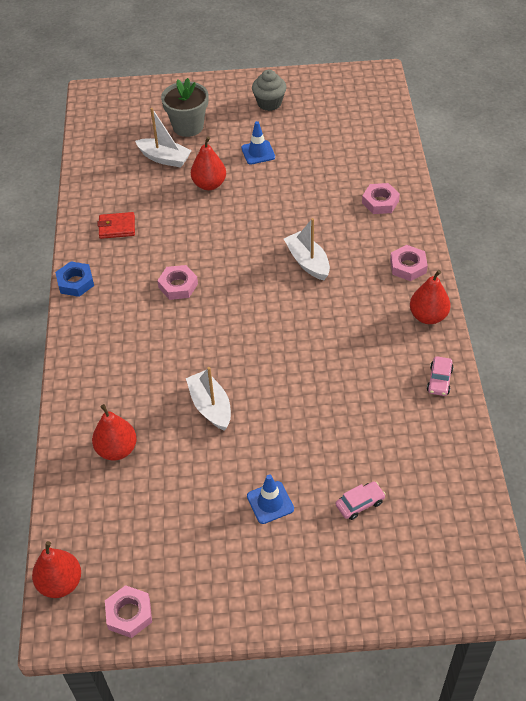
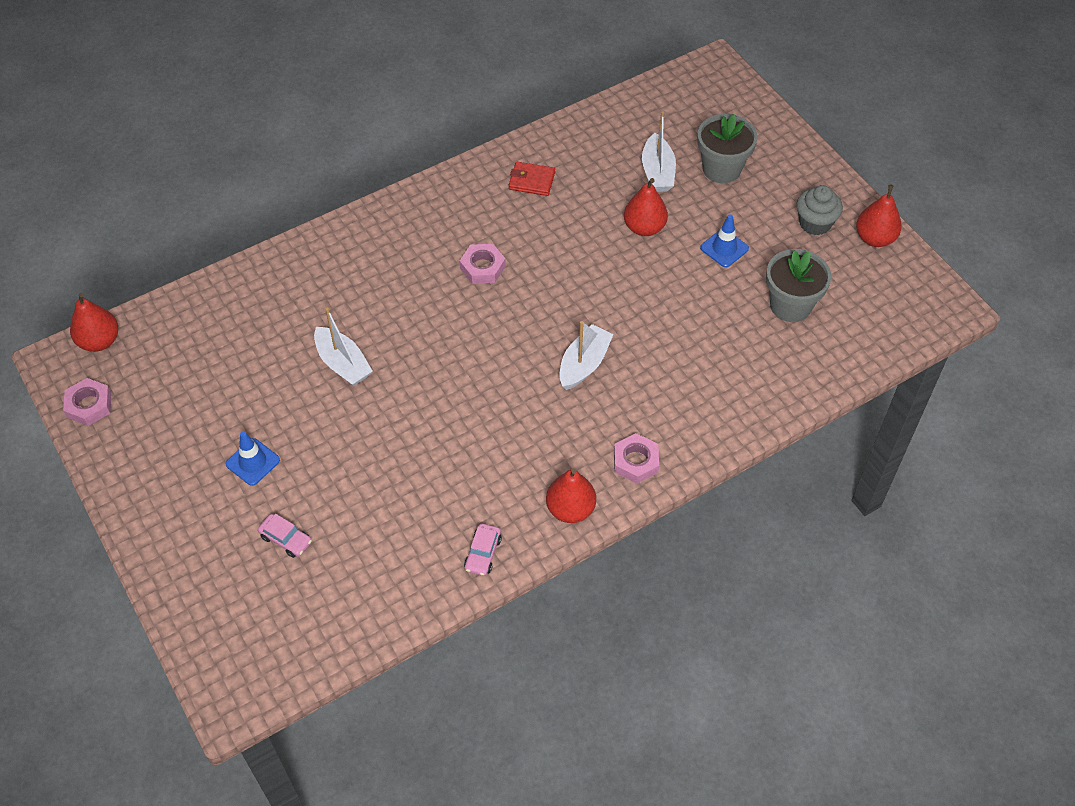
camera: 60 degrees right, 5 degrees up
(75, 282) = (439, 185): blue nut -> none
(117, 227) = (531, 181): red wallet -> red wallet turned 45 degrees counterclockwise
(117, 449) = (256, 314): red pear -> red pear (874, 238)
(210, 406) = (343, 364): white boat -> white boat turned 105 degrees clockwise
(328, 141) = (790, 305): none -> grey flower pot
(380, 202) = (722, 395): pink nut -> none
(439, 380) = (483, 553): pink car -> pink car turned 60 degrees counterclockwise

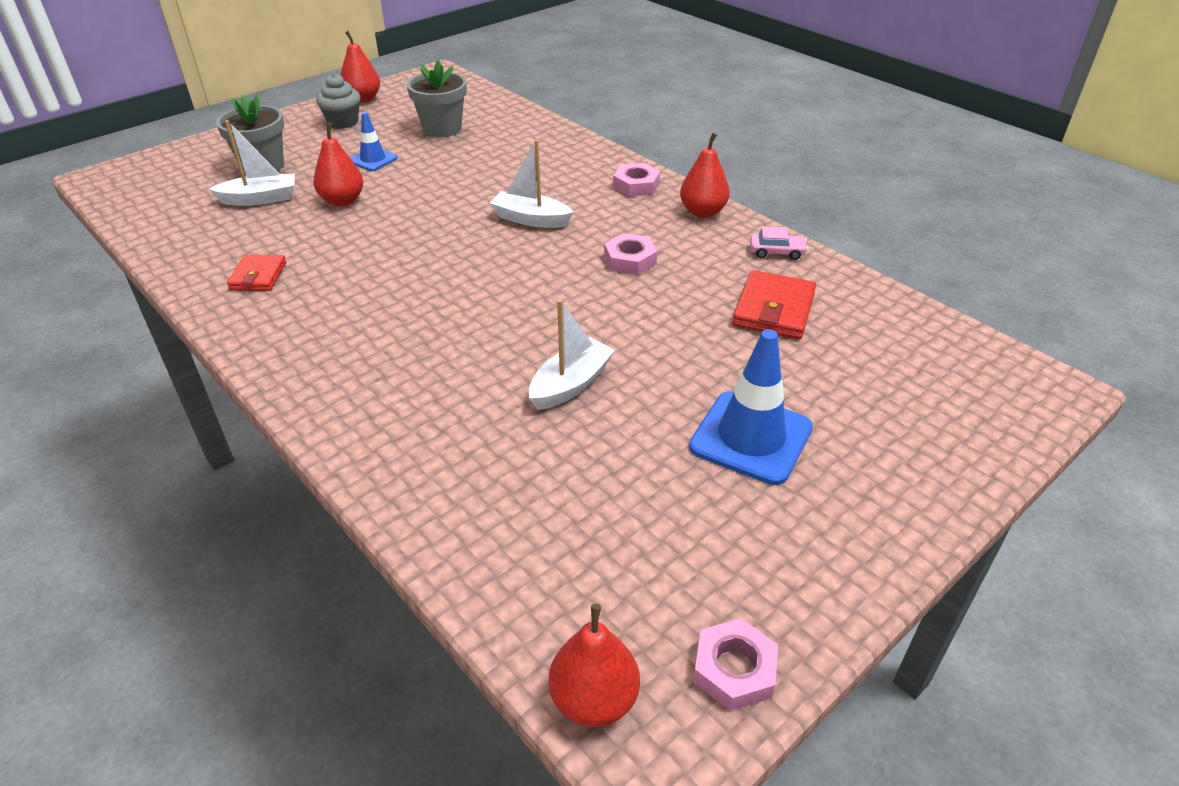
camera: 100 degrees left, 15 degrees down
(253, 462) = (751, 437): blue traffic cone -> blue traffic cone, size x1.76
(286, 539) = (840, 386): pink car -> none
(394, 523) = (773, 310): none -> red wallet
(482, 267) = (400, 295): pink nut -> pink nut (630, 260)

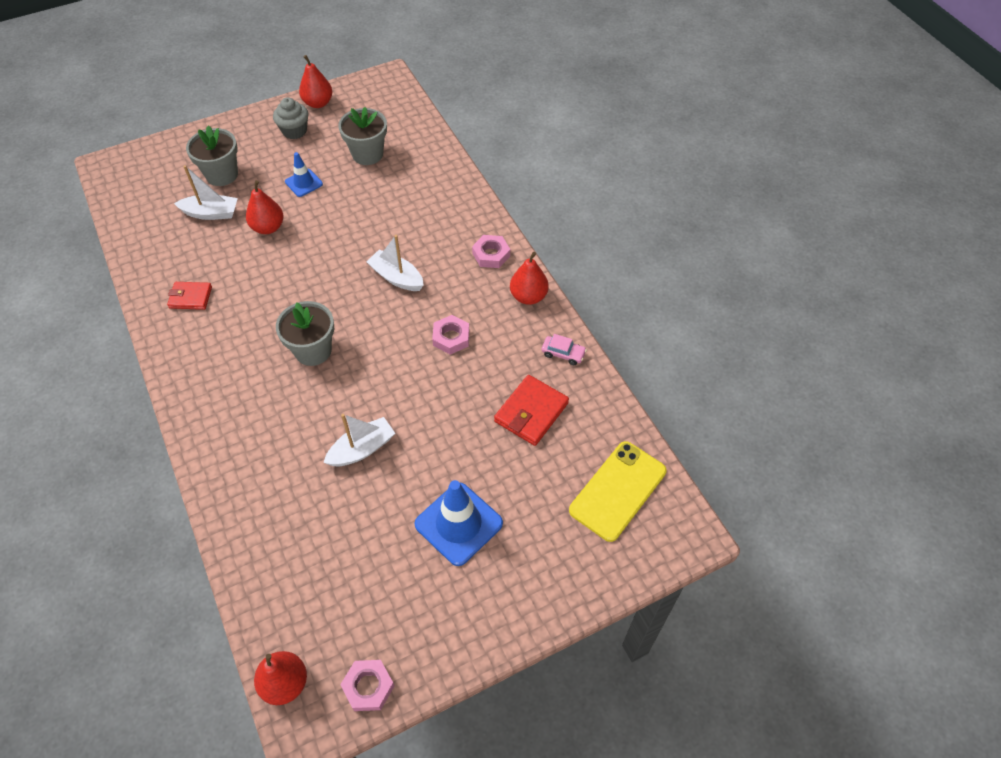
camera: 15 degrees right, 15 degrees up
(258, 276) = (190, 297): red wallet -> red wallet turned 75 degrees clockwise
(453, 299) = (313, 350): none -> grey flower pot
(934, 364) = (618, 491): none -> yellow phone

